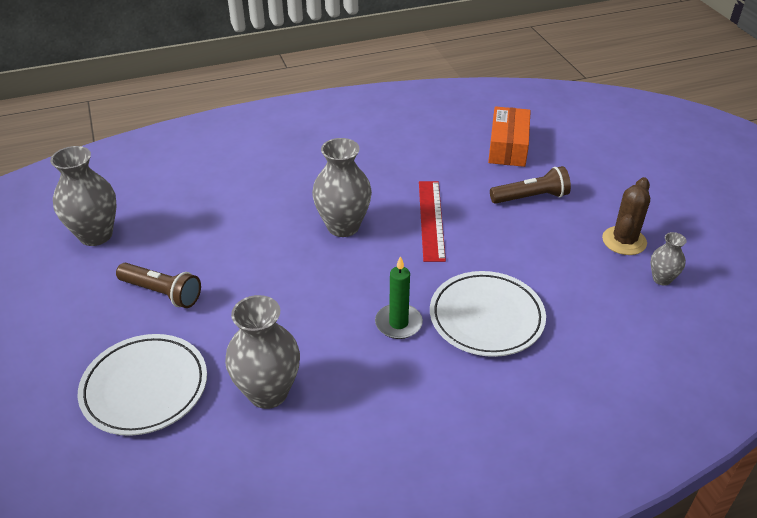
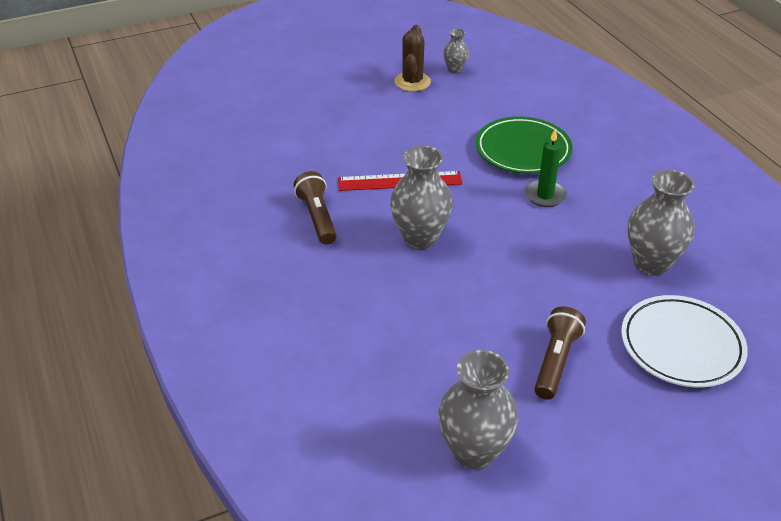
camera: 95 degrees left, 0 degrees up
(486, 317) = (523, 150): white plate -> green plate
(508, 147) = (274, 135): orange box -> none
(531, 197) = (358, 124): brown flashlight -> brown flashlight (317, 217)
(624, 241) = (412, 82): brown cactus -> brown cactus turned 75 degrees clockwise

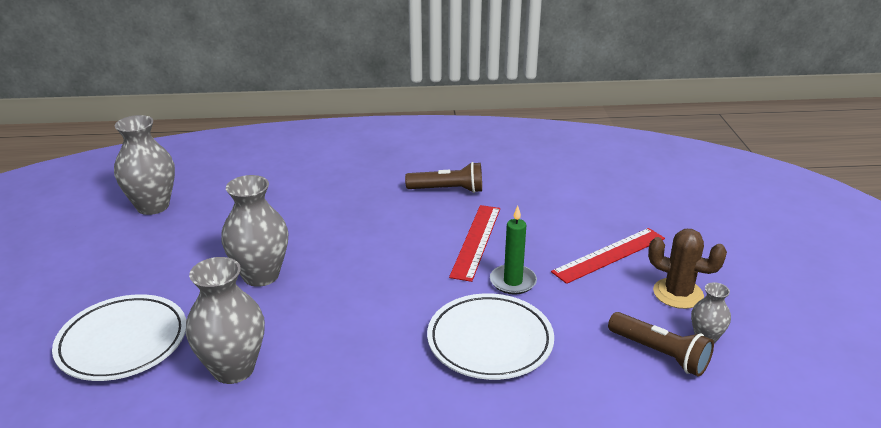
camera: 110 degrees right, 10 degrees down
(380, 113) = (609, 255): none -> red ruler
(420, 238) = (384, 234): grey vase -> grey vase (261, 275)
(523, 150) = (490, 341): green plate -> white plate
(545, 195) = (395, 330): green candle -> green candle (513, 281)
(555, 361) = (184, 263): brown flashlight -> brown flashlight (660, 354)

